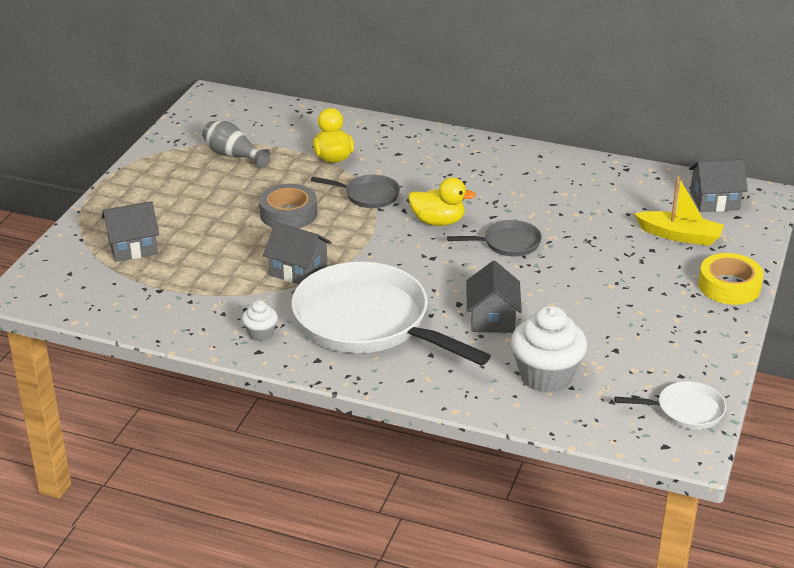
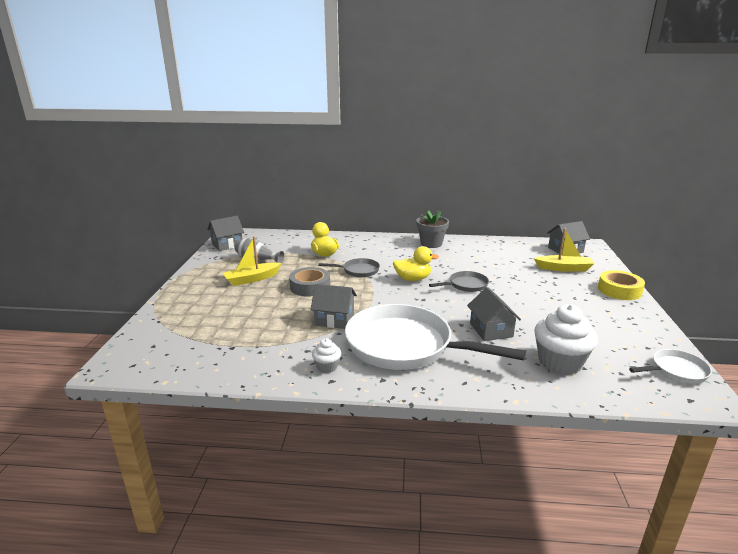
camera: 15 degrees left, 10 degrees down
(133, 247) = (202, 321): grey house -> grey house (227, 244)
(215, 189) = (252, 279): none -> yellow boat
(507, 158) = (431, 244): none -> grey flower pot

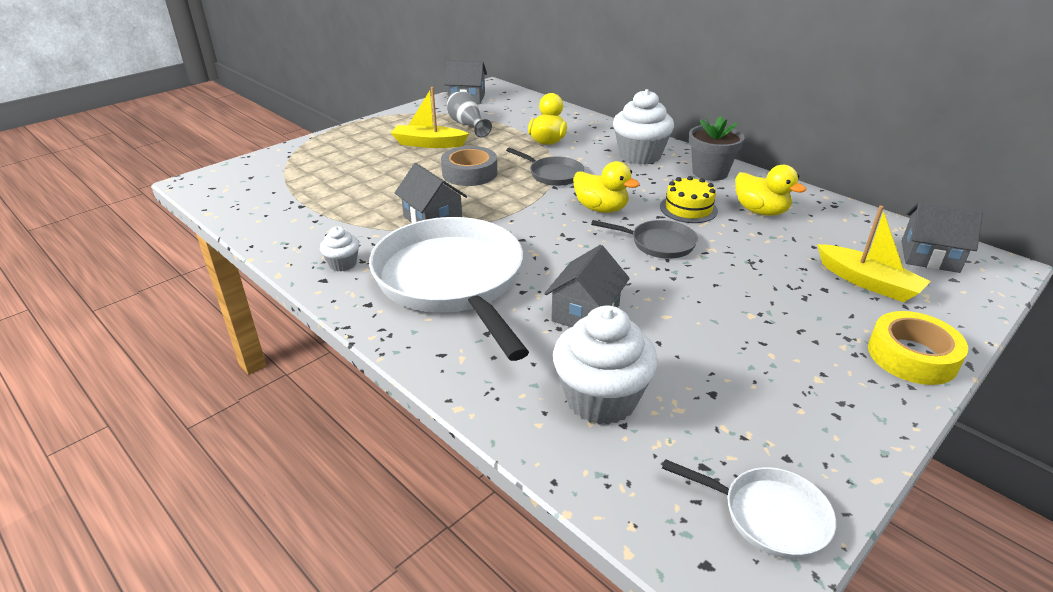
camera: 40 degrees right, 10 degrees up
(385, 246) = (640, 155): none -> white cupcake
(450, 264) = (688, 209): none -> yellow cake
(481, 254) = (760, 211): none -> yellow duck

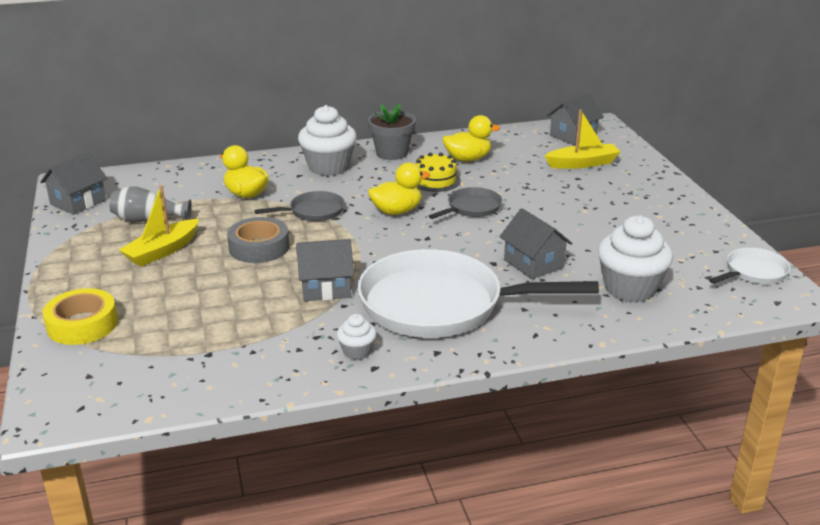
camera: 60 degrees left, 5 degrees down
(912, 356) = (659, 183): yellow tape -> yellow tape (82, 324)

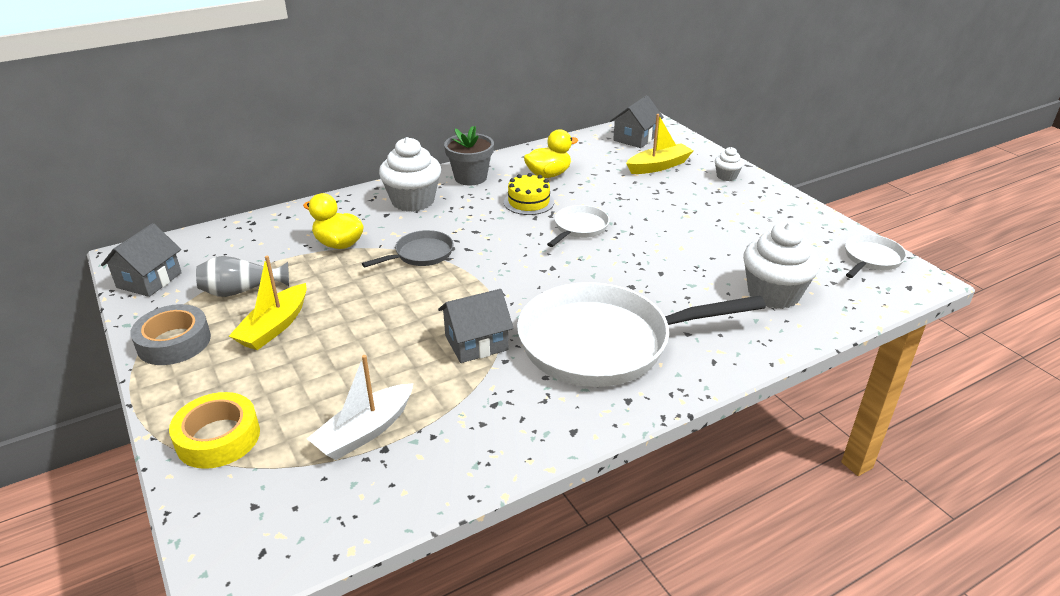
camera: 15 degrees left, 5 degrees up
(199, 339) = (365, 431): none -> white boat
(259, 247) = (382, 305): grey tape -> grey tape (174, 342)
(357, 351) = (546, 415): white cupcake -> white cupcake (726, 176)
(397, 211) = (507, 242): yellow duck -> none
(471, 208) = (579, 228): grey pan -> white pan
(533, 263) = (670, 281): grey house -> none

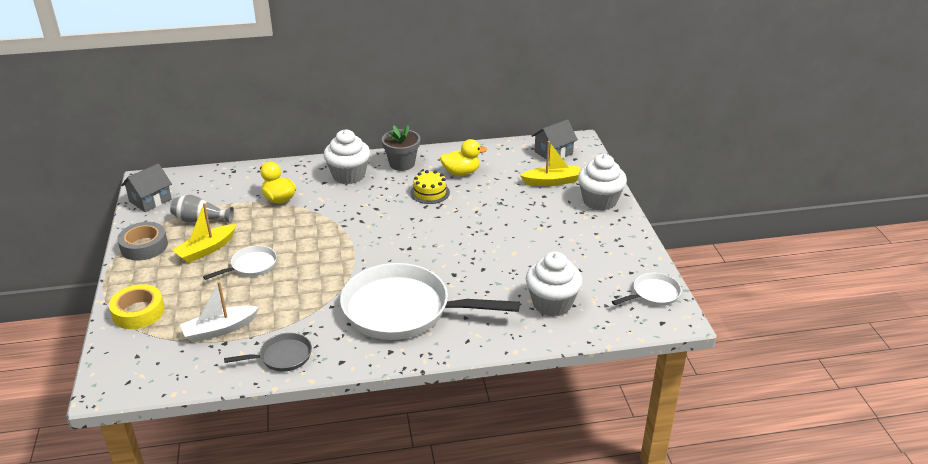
camera: 20 degrees right, 0 degrees up
(420, 254) = (327, 218): grey pan -> grey pan (282, 357)
(476, 343) = (321, 290): grey house -> none
(579, 228) = (451, 221): white pan -> white pan (251, 266)
(726, 176) = (599, 201): white cupcake -> white cupcake, size x2.03

